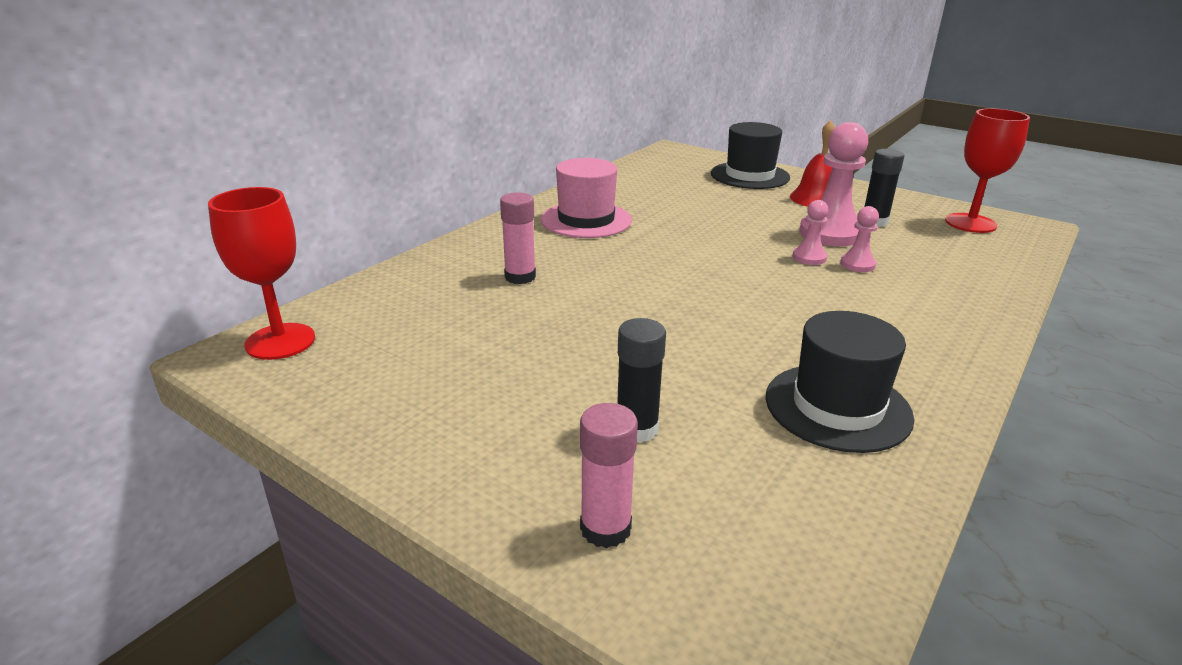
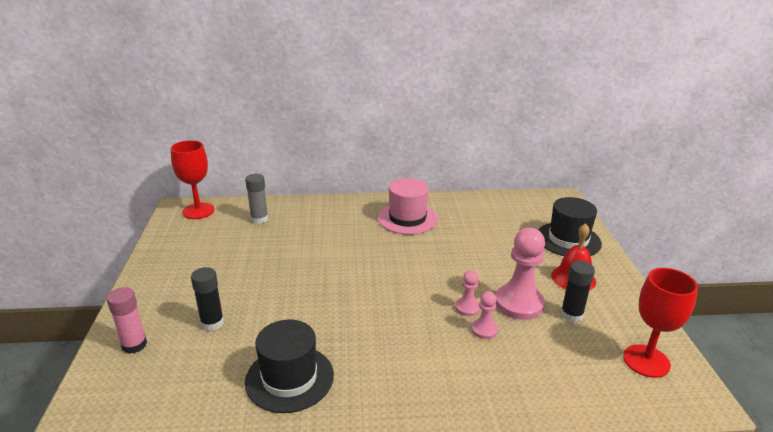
camera: 50 degrees right, 0 degrees up
(409, 302) = (259, 219): none -> grey glue stick
(520, 277) = (316, 232): pink glue stick -> none

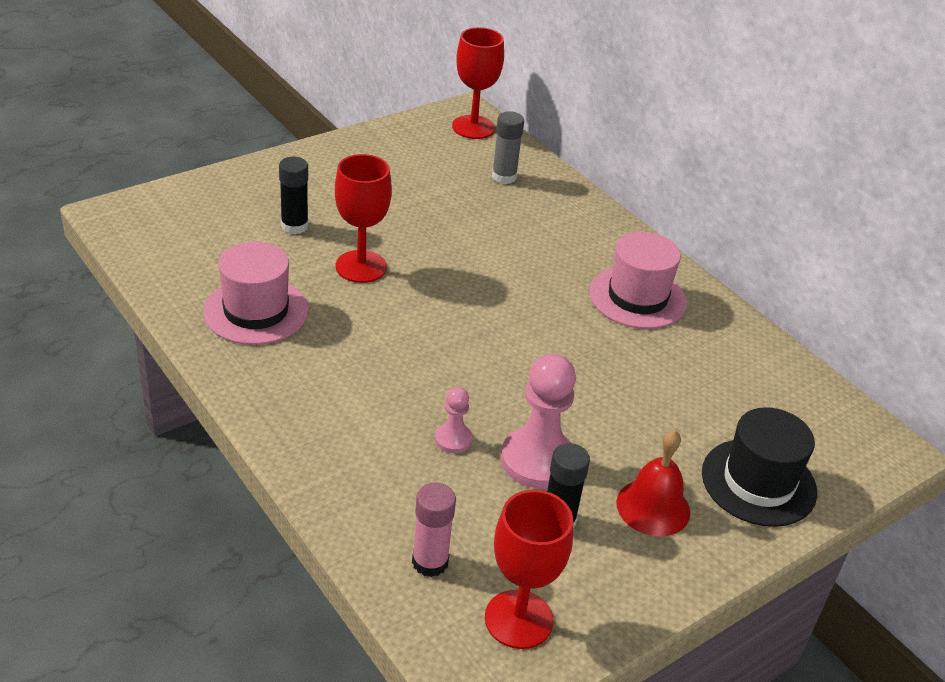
camera: 55 degrees right, 10 degrees up
(134, 345) = (227, 194): pink glue stick -> pink glue stick (430, 562)
(288, 307) = (361, 267): none -> red goblet
(289, 378) = (256, 311): black hat -> pink hat
(467, 308) = (485, 412): pink pawn -> none

